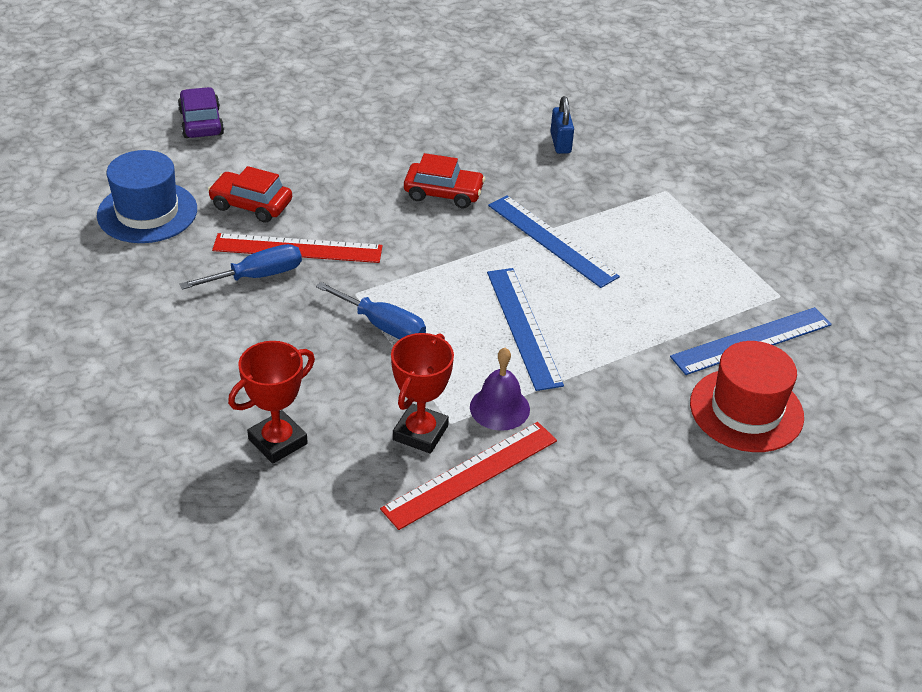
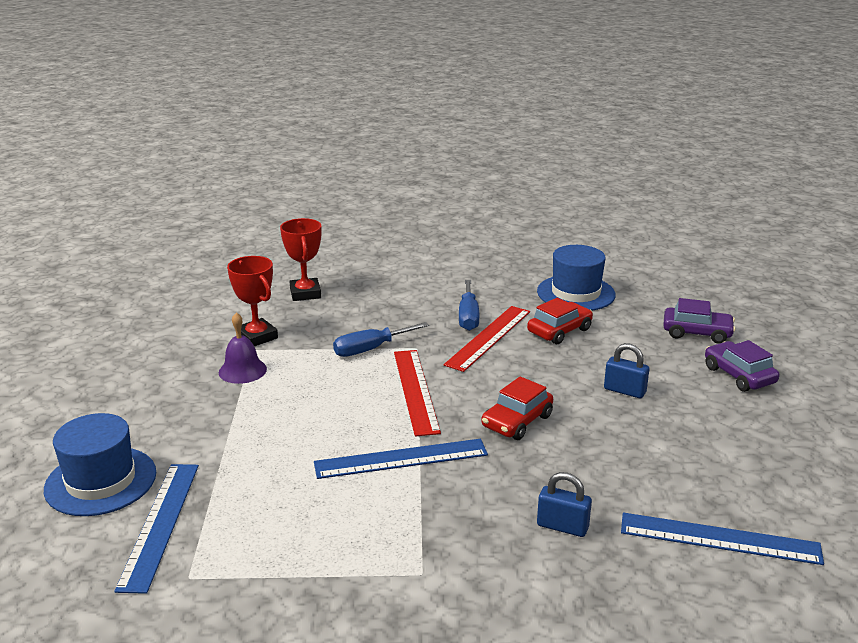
camera: 120 degrees right, 15 degrees down
(274, 93) = (739, 375): none -> purple car
(346, 146) = (624, 391): none -> blue padlock
(471, 474) = (203, 344): red ruler -> red ruler (415, 390)
(523, 327) = (308, 406): blue ruler -> blue ruler (719, 538)
(746, 410) = (101, 481): red hat -> blue hat

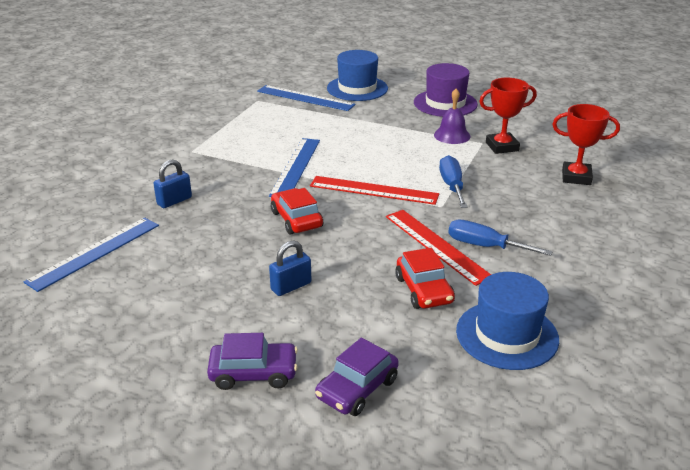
camera: 115 degrees right, 5 degrees up
(139, 393) = (445, 103): none -> purple hat

